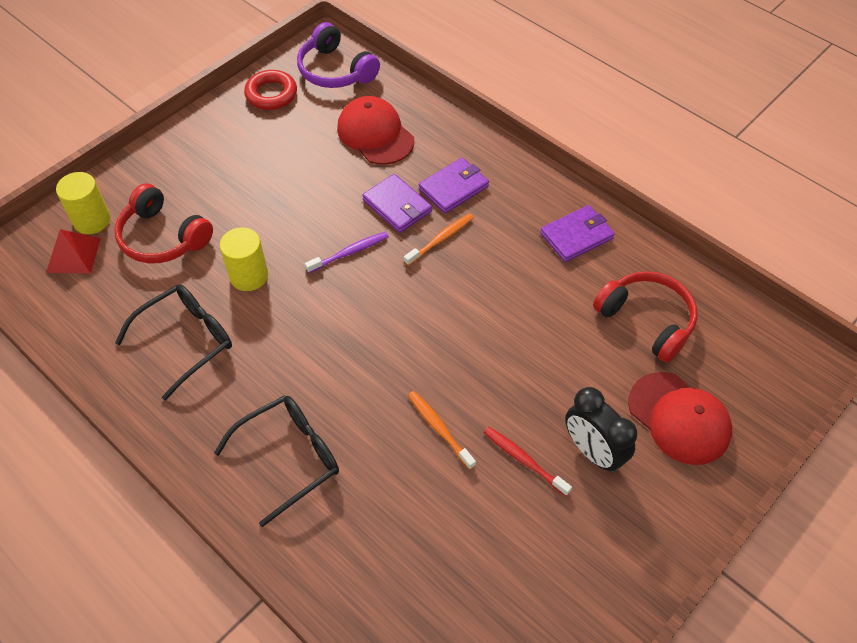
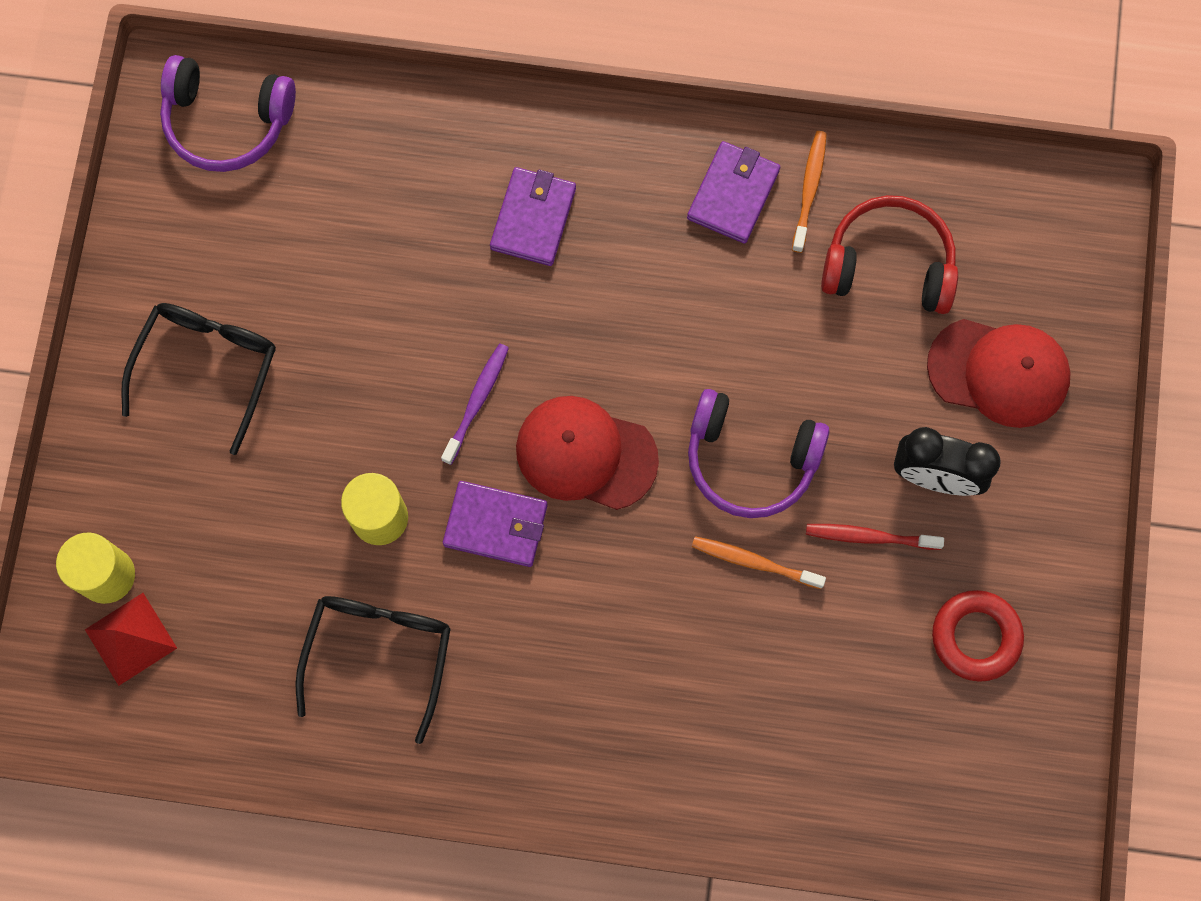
camera: 35 degrees left, 20 degrees up
(163, 237) = (223, 537): red headphones -> none
(271, 94) = (171, 220): red ring -> red ring (975, 637)
(289, 458) = (618, 710): black glasses -> black glasses (208, 367)
(375, 134) = (368, 197): red cap -> red cap (586, 454)
(397, 206) = (483, 293): purple wallet -> purple wallet (496, 525)
(440, 239) = (574, 308): orange toothbrush -> orange toothbrush (809, 189)
(481, 372) = (750, 459): none -> purple headphones

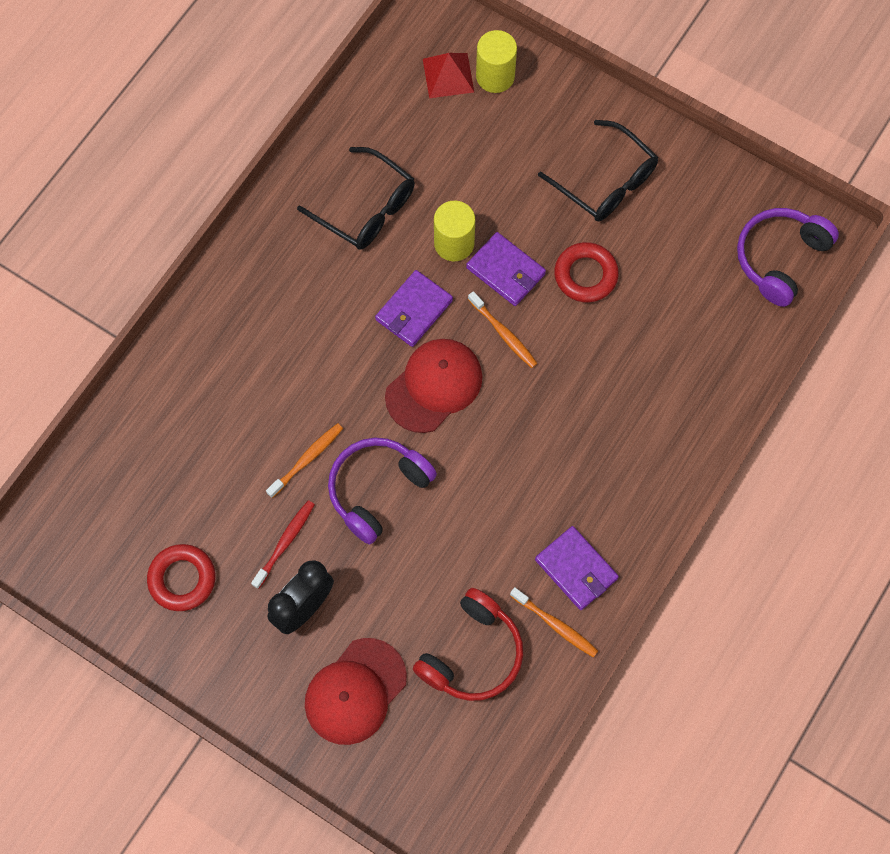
camera: 115 degrees right, 5 degrees down
(352, 338) = (585, 275): none -> red ring
(477, 401) = (503, 333): purple toothbrush -> orange toothbrush
(533, 218) = (619, 425): purple wallet -> purple wallet (505, 271)

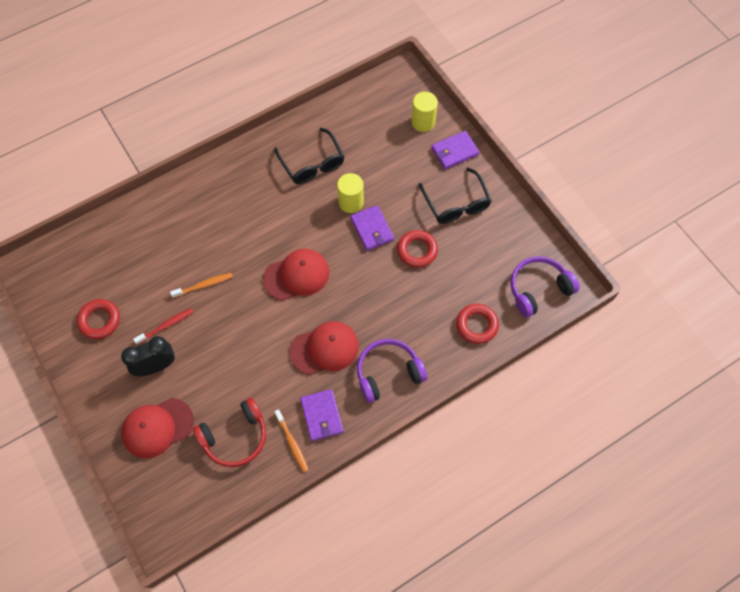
camera: 25 degrees right, 5 degrees down
(377, 490) = (233, 319): purple headphones -> purple headphones (388, 373)
(413, 310) = (308, 229): purple wallet -> purple wallet (454, 151)
(448, 75) = (397, 111): red pyramid -> none
(503, 333) = (352, 263): orange toothbrush -> none
(530, 474) = (325, 349): none -> red cap
(722, 347) = (476, 325): none -> red ring

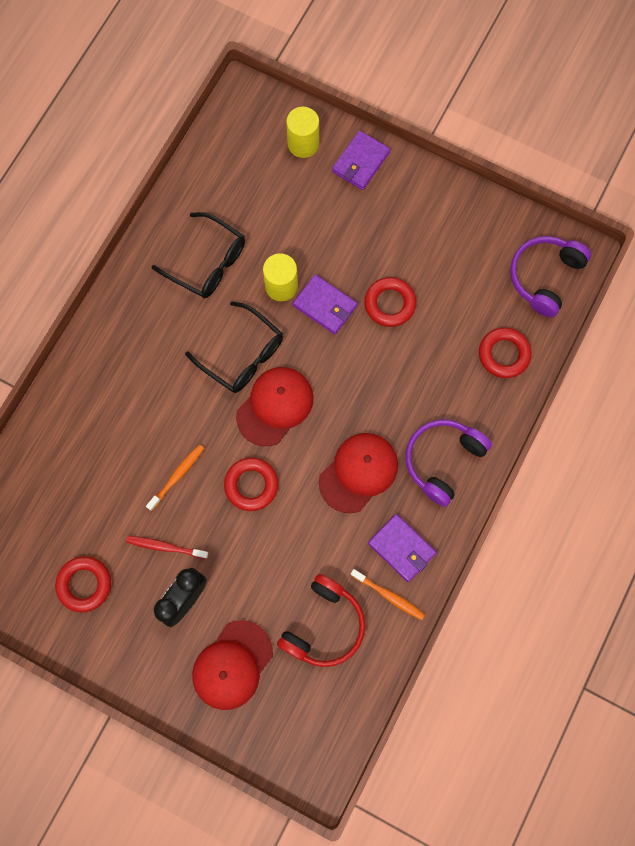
camera: 30 degrees left, 10 degrees up
(166, 326) = (165, 547): red toothbrush -> red toothbrush turned 105 degrees counterclockwise
(248, 317) = (251, 485): none -> red ring
(456, 204) = (399, 224): black glasses -> black glasses (242, 355)

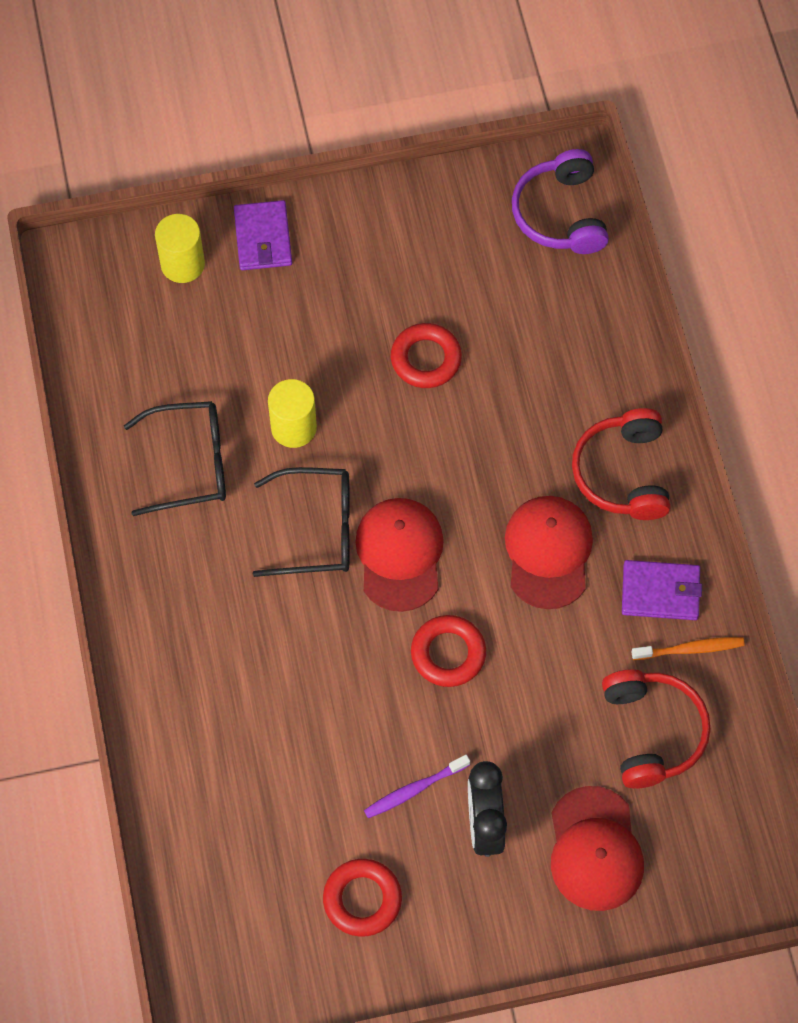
camera: 40 degrees left, 10 degrees down
(165, 547) = (414, 789): red toothbrush -> purple toothbrush
(177, 476) = (360, 708): orange toothbrush -> none
(325, 306) = (359, 412): purple wallet -> none
(443, 461) = (623, 473): purple headphones -> red headphones
(504, 354) = (588, 321): red ring -> none

